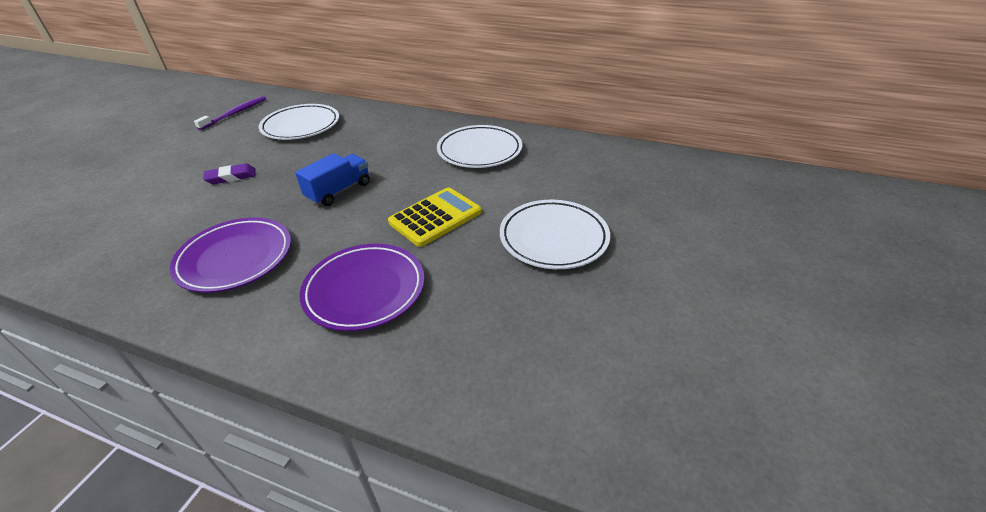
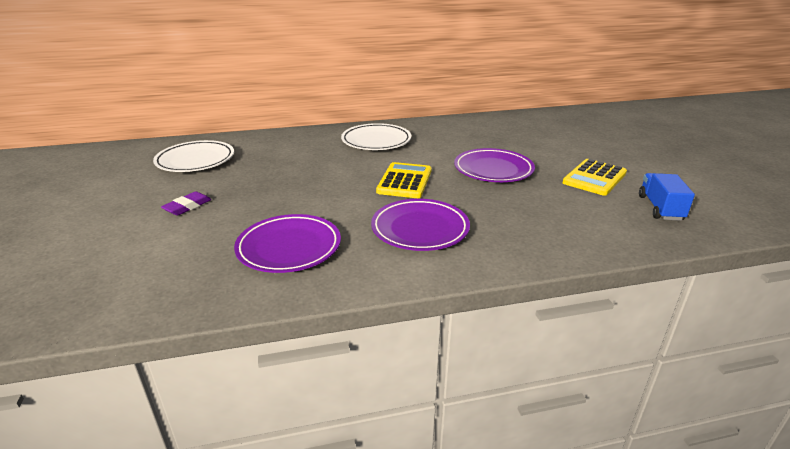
camera: 35 degrees left, 10 degrees down
(235, 113) = (104, 167): purple toothbrush -> none
(339, 191) = (306, 188): blue truck -> blue truck (660, 208)
(553, 238) = (493, 169): white plate -> purple plate
(674, 306) = (594, 178): none -> yellow calculator

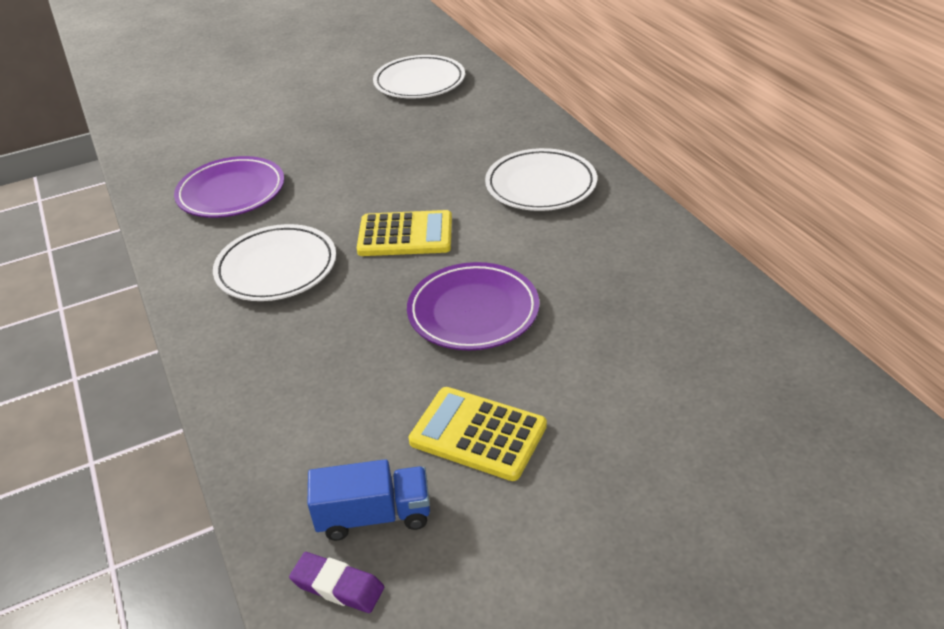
camera: 80 degrees right, 10 degrees up
(187, 206) = (307, 115): purple eraser -> purple eraser (338, 586)
(420, 229) = (276, 268): purple plate -> white plate

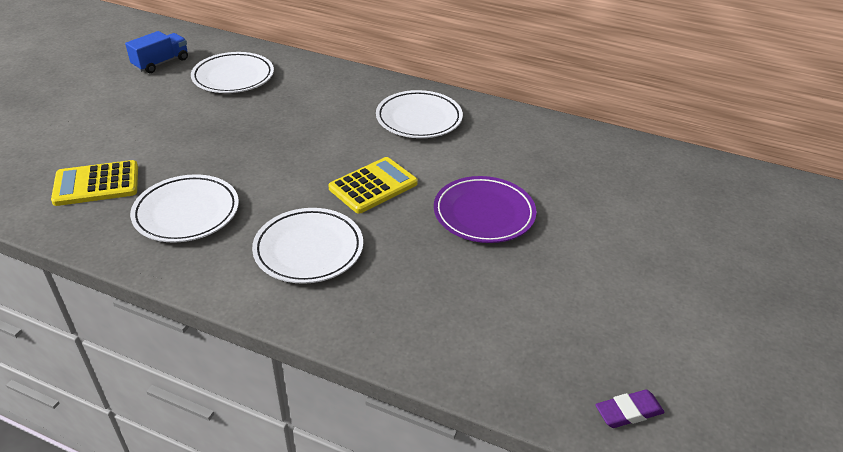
camera: 45 degrees left, 0 degrees up
(231, 192) = (186, 212): purple plate -> white plate
(374, 516) = (593, 361): blue truck -> blue truck (161, 63)
(478, 434) = (583, 282): yellow calculator -> yellow calculator (96, 184)

